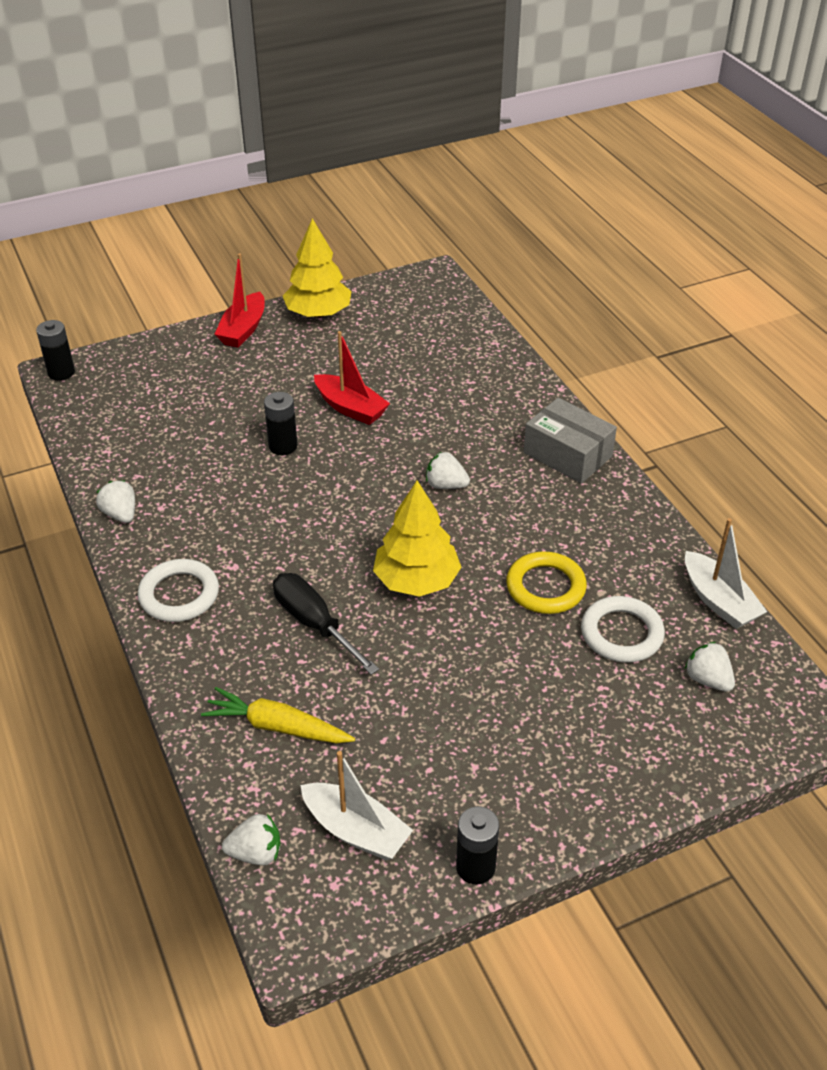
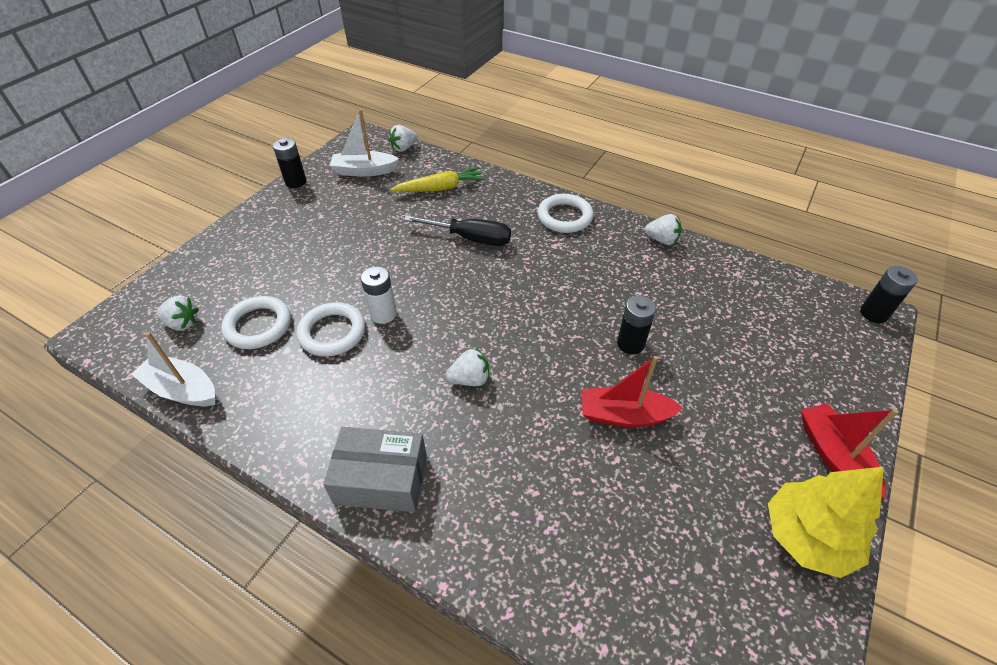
camera: 145 degrees right, 5 degrees up
(416, 580) = (430, 292): yellow tree -> none
(481, 581) = (383, 314): none -> white battery
(545, 587) = (332, 332): yellow ring -> white ring

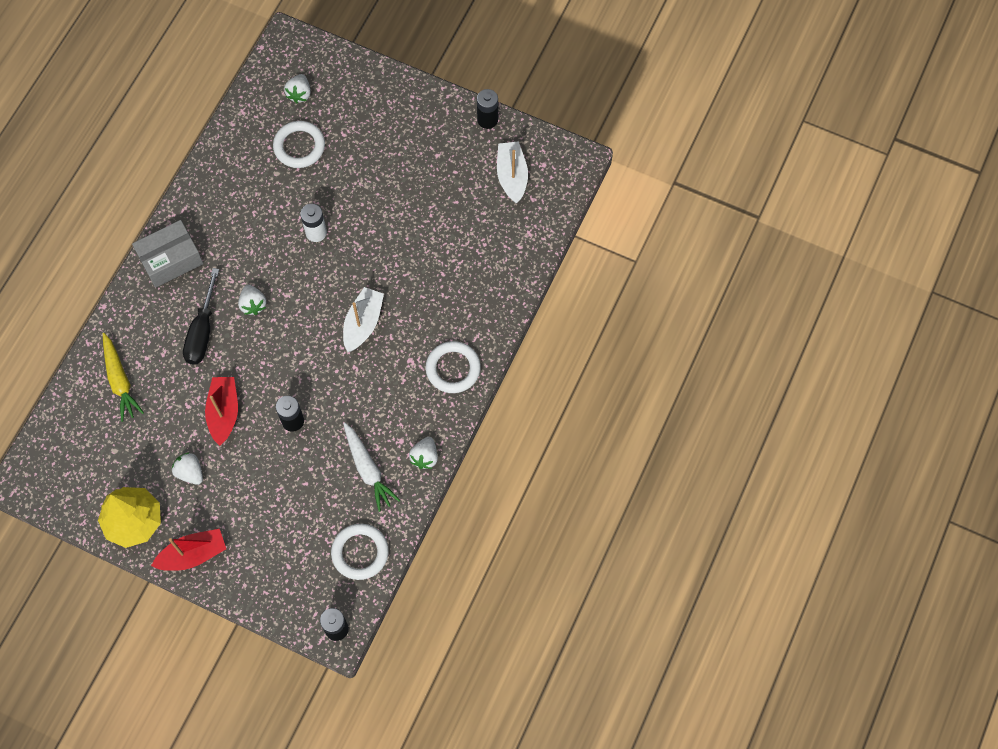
camera: 85 degrees right, 20 degrees up
(182, 389) = (238, 118): white boat -> white boat (363, 323)
(332, 332) = (295, 200): white ring -> white ring (360, 552)
(381, 479) = (171, 260): grey box -> grey box turned 60 degrees clockwise
(404, 148) = (557, 205): white strawberry -> white strawberry (190, 472)
(440, 188) = (489, 251): yellow carrot -> yellow carrot (120, 381)
(470, 238) = (414, 287): black screwdriver -> black screwdriver (202, 331)
(682, 281) = (368, 469): none -> white carrot

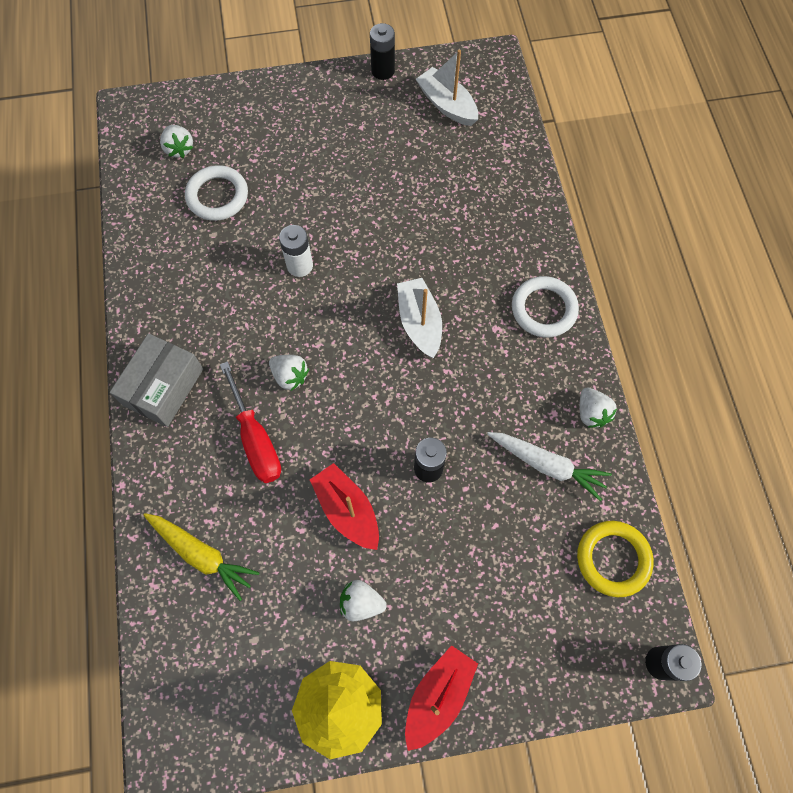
camera: 35 degrees left, 0 degrees up
(202, 331) = (255, 439): black screwdriver -> red screwdriver
(360, 552) = (613, 559): white ring -> yellow ring

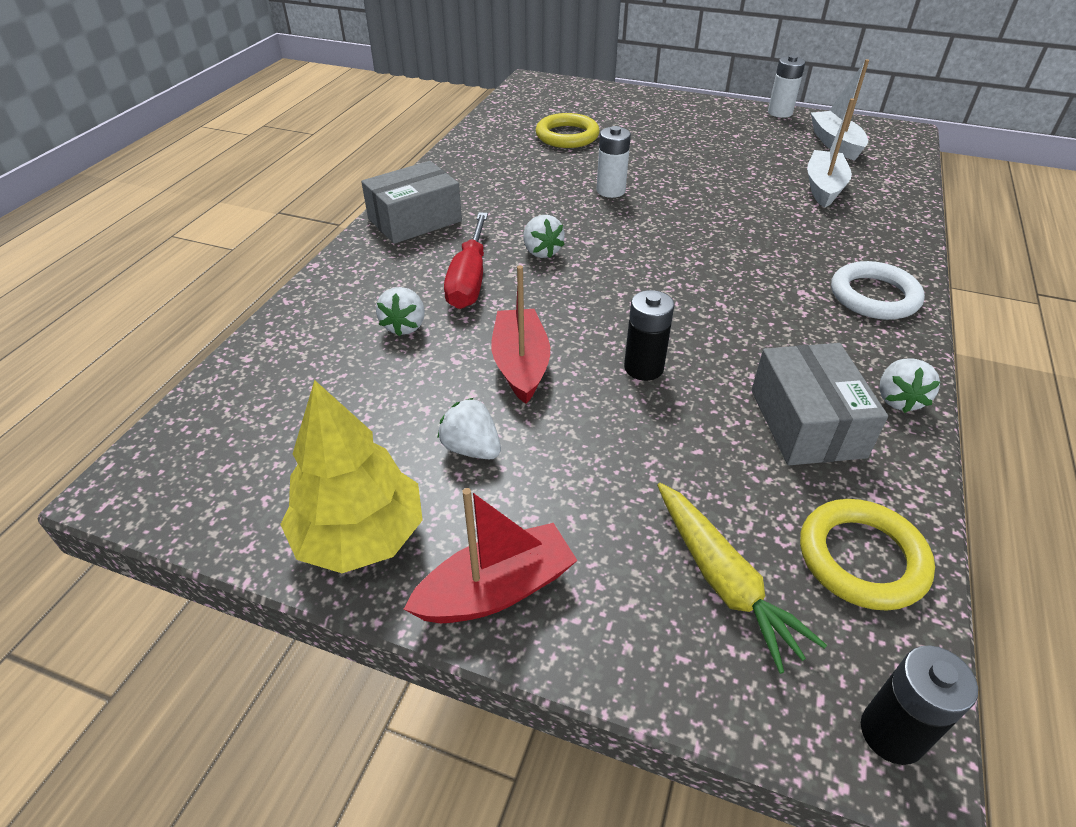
camera: 30 degrees right, 25 degrees down
(179, 149) = (556, 107): white strawberry -> white strawberry (404, 326)
(202, 554) = (337, 338): yellow carrot -> yellow carrot (723, 580)
(217, 196) = (567, 136): white ring -> yellow ring
(383, 71) = (780, 113): black battery -> white battery
(419, 322) = (711, 260): white boat -> white boat (823, 187)
(547, 465) = (806, 423): white carrot -> grey box

